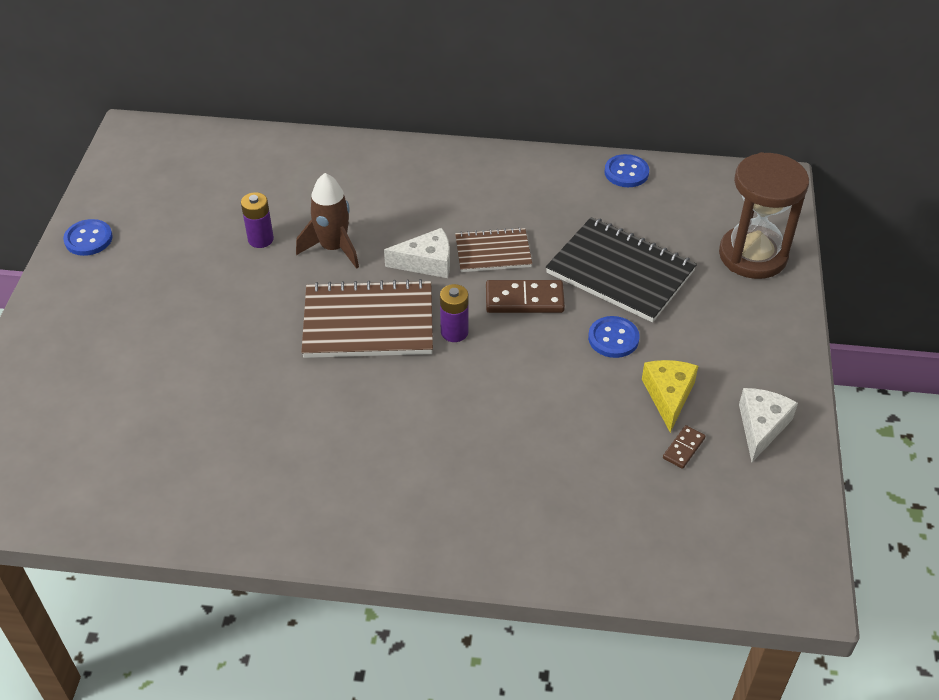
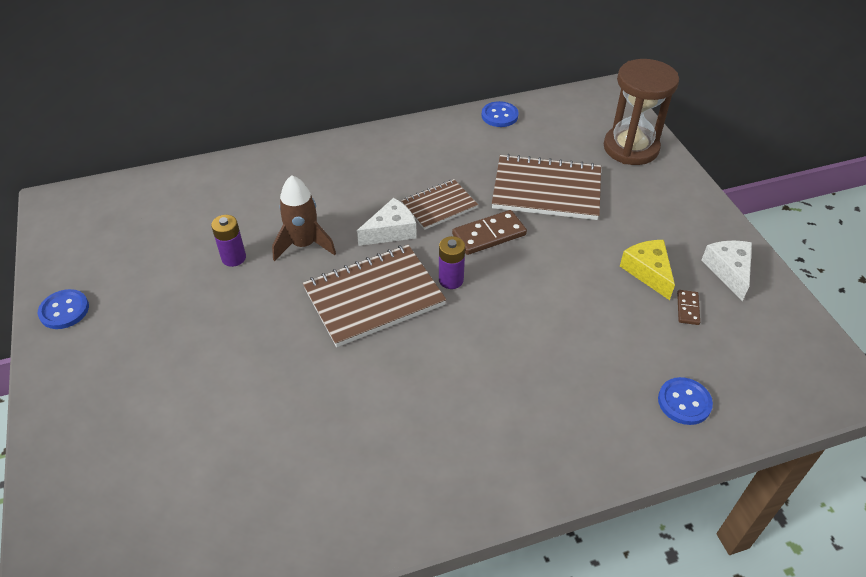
camera: 25 degrees left, 0 degrees up
(613, 338) = (577, 242): blue button -> blue button (684, 402)
(620, 272) = (546, 190): black notebook -> brown notebook

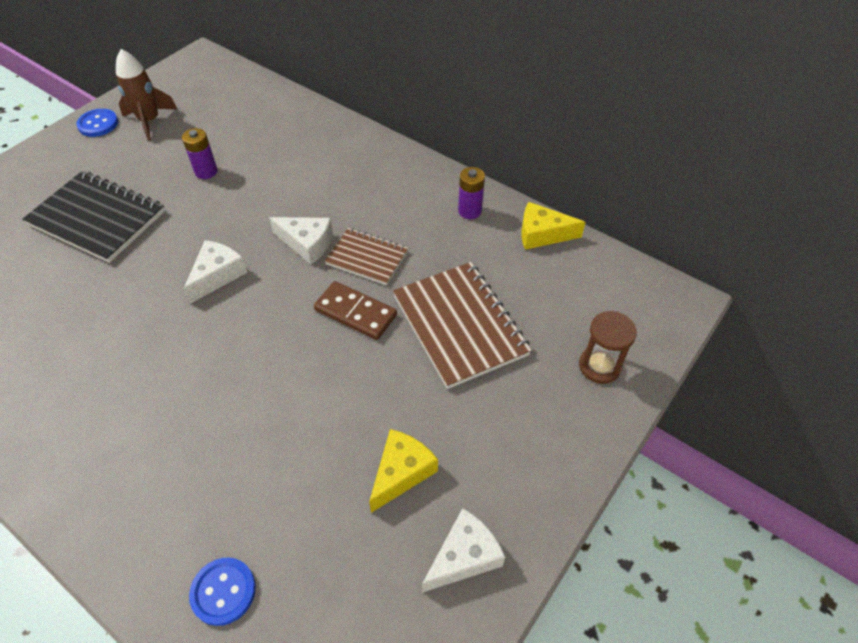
camera: 55 degrees right, 5 degrees up
(213, 355) = (97, 218): none -> black notebook
(304, 244) = (250, 201): brown rocket -> brown rocket (150, 121)
(374, 297) = (217, 275): brown notebook -> white cheese
(451, 280) = (274, 315): purple battery -> purple battery (469, 211)
(499, 116) = (542, 234): blue button -> yellow cheese
(631, 148) = (599, 366): brown hourglass -> brown hourglass, size x0.57
(687, 308) = (369, 537): brown domino -> none

